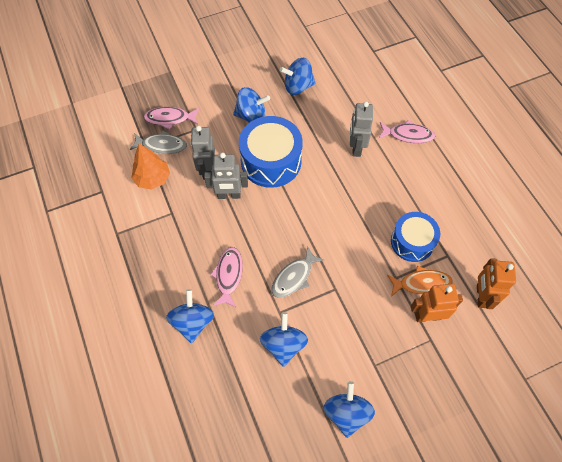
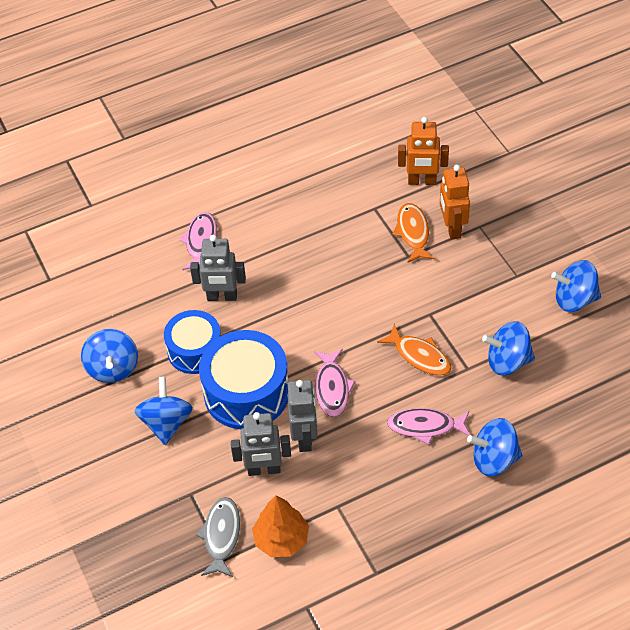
camera: 90 degrees left, 10 degrees down
(170, 119) = (170, 532): pink fish -> pink fish (332, 388)
(294, 277) = (419, 356): grey fish -> orange fish
(412, 242) = (359, 240): blue drum -> blue drum (195, 350)

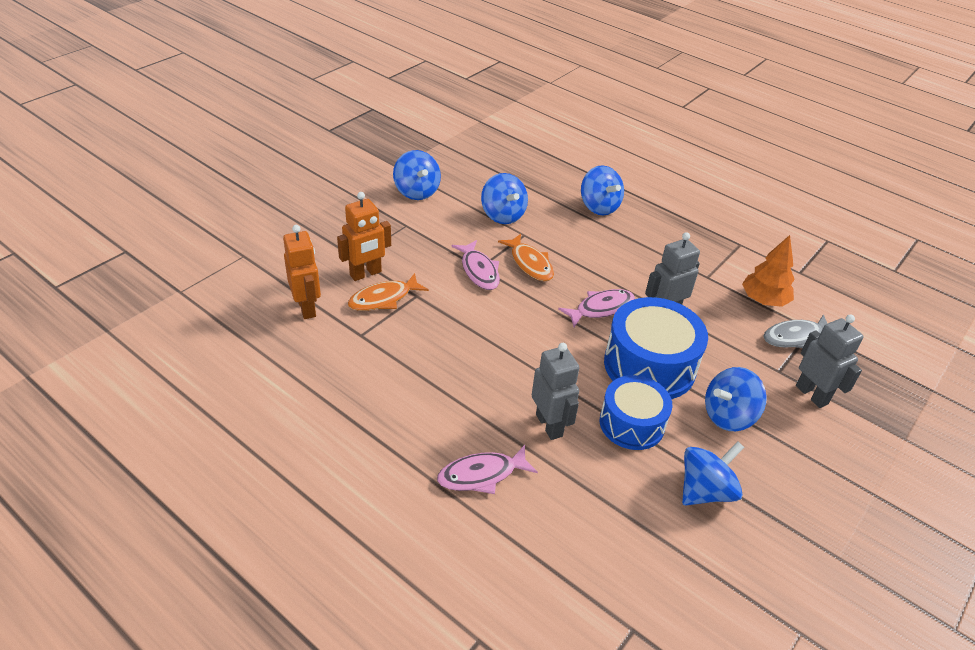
camera: 120 degrees left, 10 degrees down
(264, 470) = (715, 329): grey robot -> grey robot (812, 394)
(419, 356) = (530, 263): orange fish -> orange fish turned 135 degrees clockwise
(425, 426) = (597, 246): pink fish -> pink fish (479, 271)

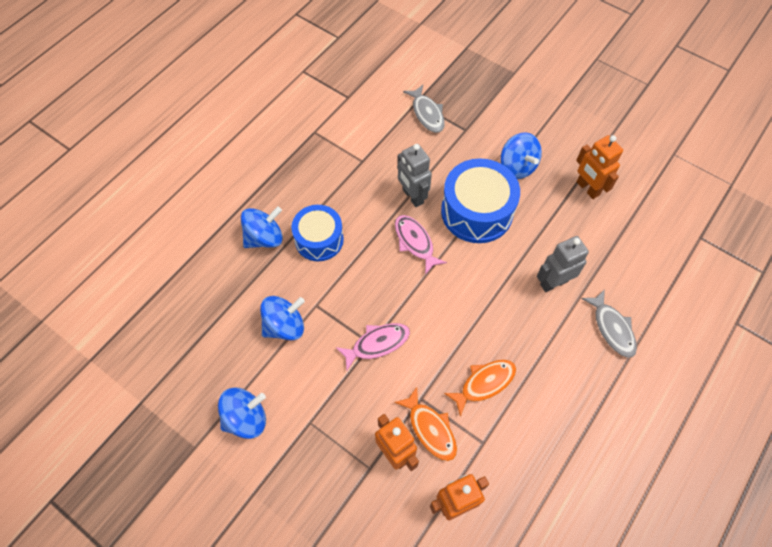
camera: 90 degrees left, 20 degrees up
(482, 475) = (612, 328): pink fish -> grey fish
(530, 263) = (360, 299): orange fish -> orange fish (484, 383)
(631, 423) = (539, 227): blue drum -> blue drum (319, 239)
(705, 491) = (587, 188): blue spinning top -> orange robot
(763, 300) = (387, 126): orange tree -> none
(812, 394) = (485, 114): grey robot -> none

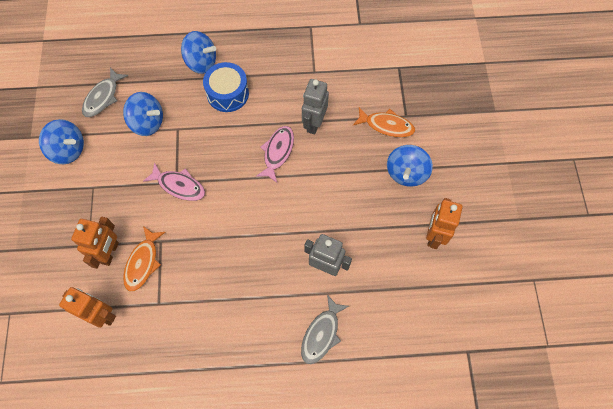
camera: 50 degrees right, 5 degrees up
(427, 113) = (395, 81): grey fish -> grey fish (103, 97)
(477, 211) = (340, 173): blue drum -> none
(484, 383) = (203, 274): orange fish -> orange fish (386, 125)

